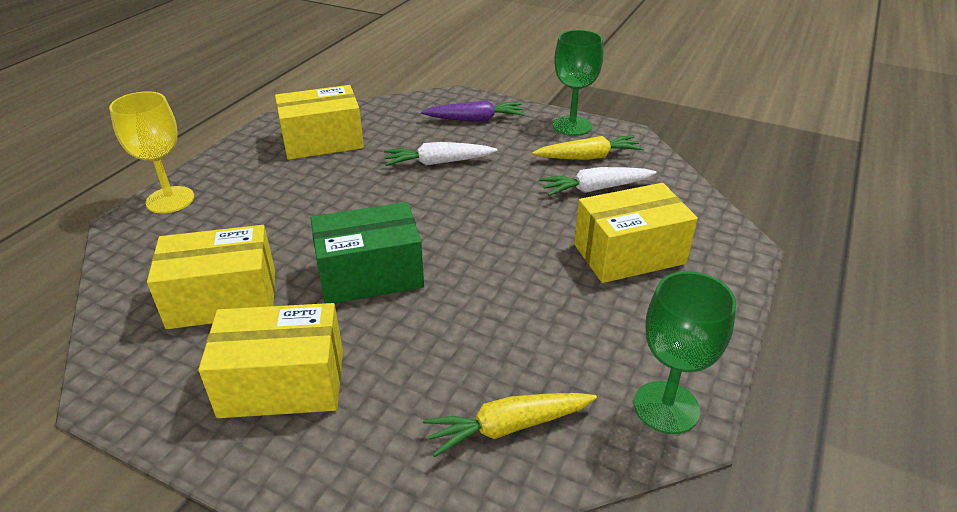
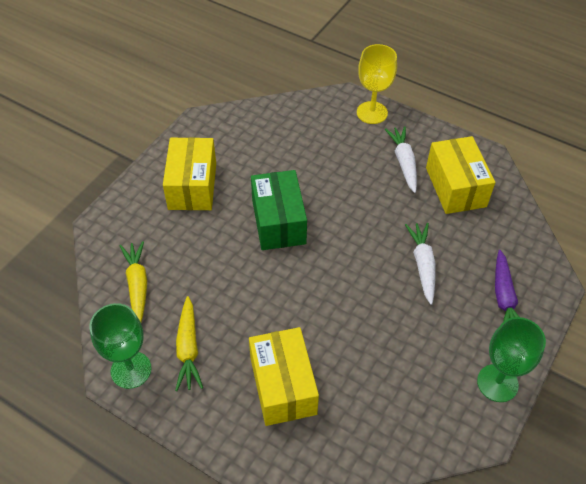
camera: 95 degrees right, 15 degrees up
(223, 298) = (265, 153): yellow box -> none
(588, 157) = (434, 386): yellow carrot -> yellow carrot (188, 348)
(595, 189) = (378, 381): white carrot -> white carrot (403, 162)

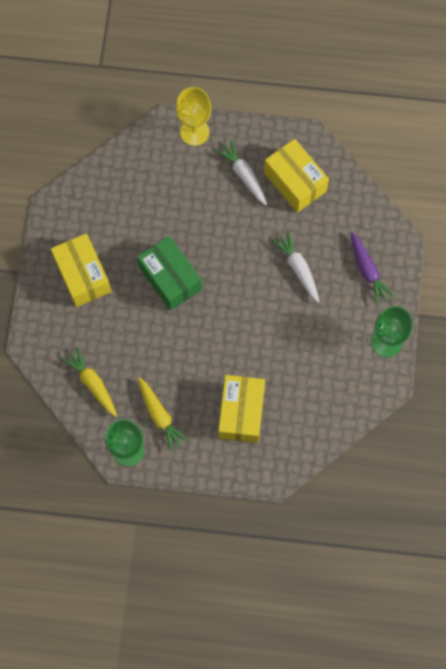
camera: 25 degrees left, 20 degrees up
(283, 386) = (241, 412): yellow box -> yellow box turned 45 degrees clockwise

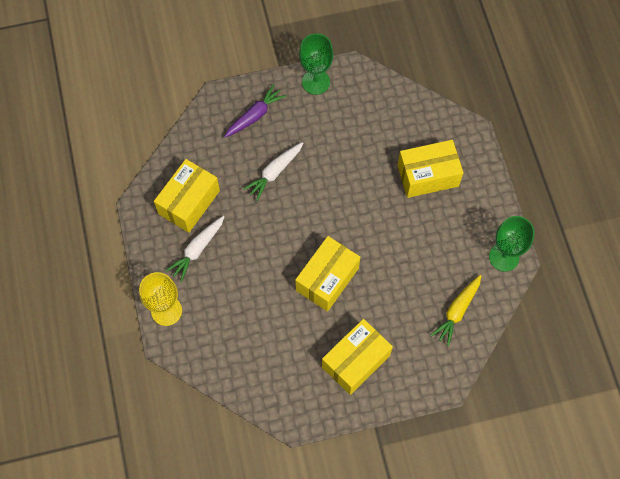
camera: 110 degrees left, 5 degrees down
(160, 416) = (460, 242): yellow carrot -> none
(170, 278) = (327, 279): green box -> yellow box

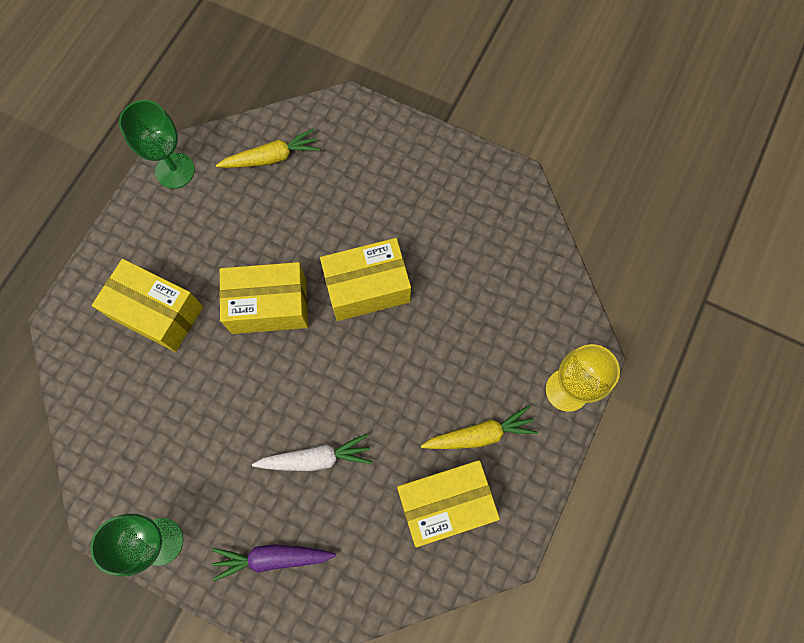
camera: 140 degrees left, 5 degrees up
(197, 249) = (480, 434): white carrot -> yellow carrot
(355, 361) = (411, 188): yellow box -> yellow box (269, 306)

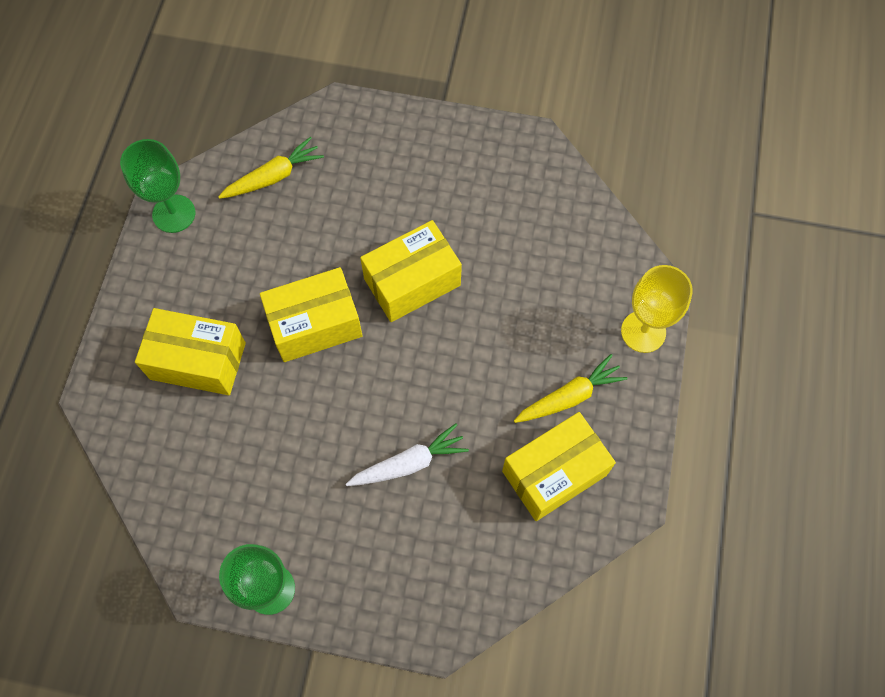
camera: 15 degrees left, 5 degrees down
(273, 558) = (394, 573): purple carrot -> none

